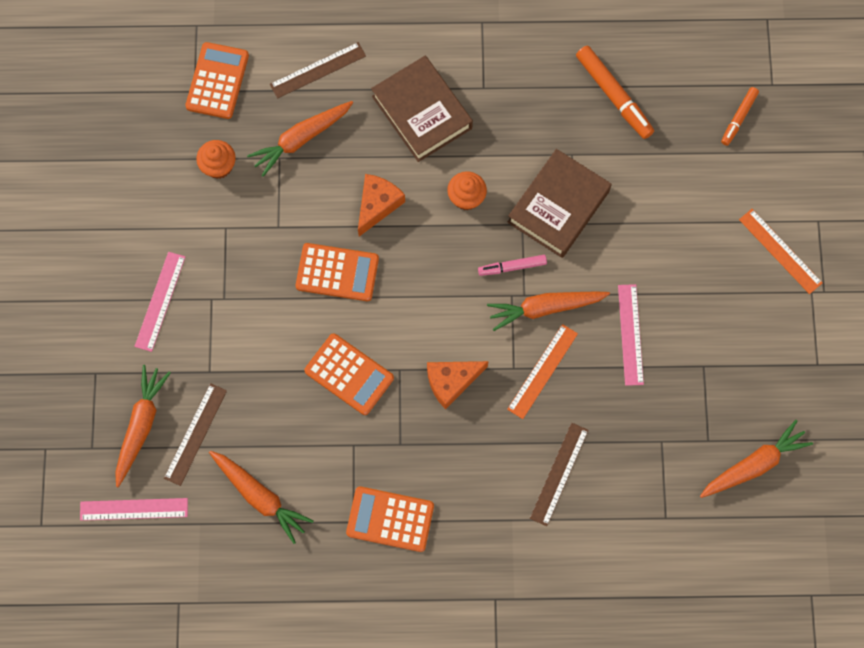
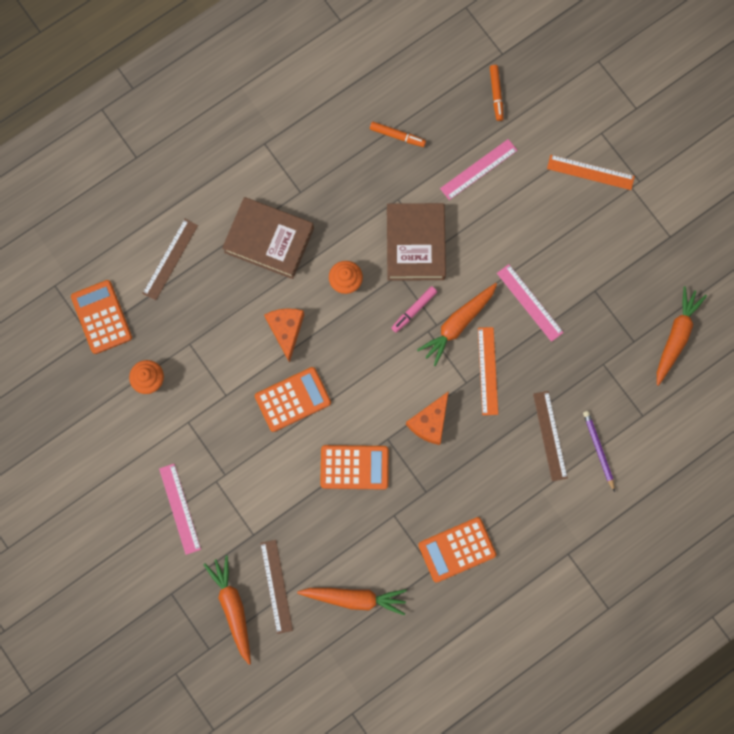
camera: 35 degrees left, 5 degrees up
(134, 509) = (272, 670): pink ruler -> pink ruler (478, 169)
(301, 139) = (195, 319): orange carrot -> none
(598, 520) = (598, 449): none -> purple pencil
(613, 96) = (397, 136): orange marker -> orange marker, size x0.60

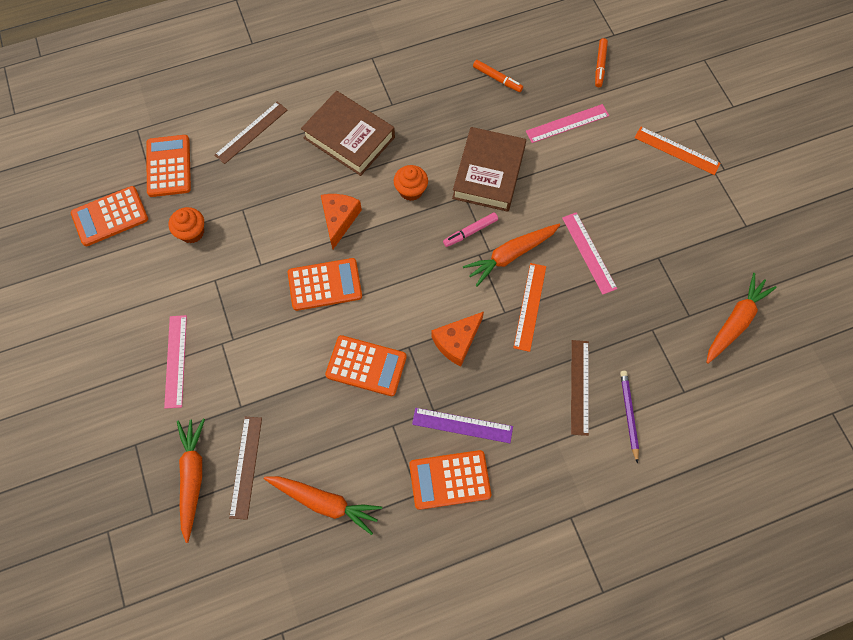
camera: 15 degrees right, 10 degrees down
(64, 384) = (110, 216): none -> orange calculator
(455, 498) = (462, 425): none -> purple ruler

